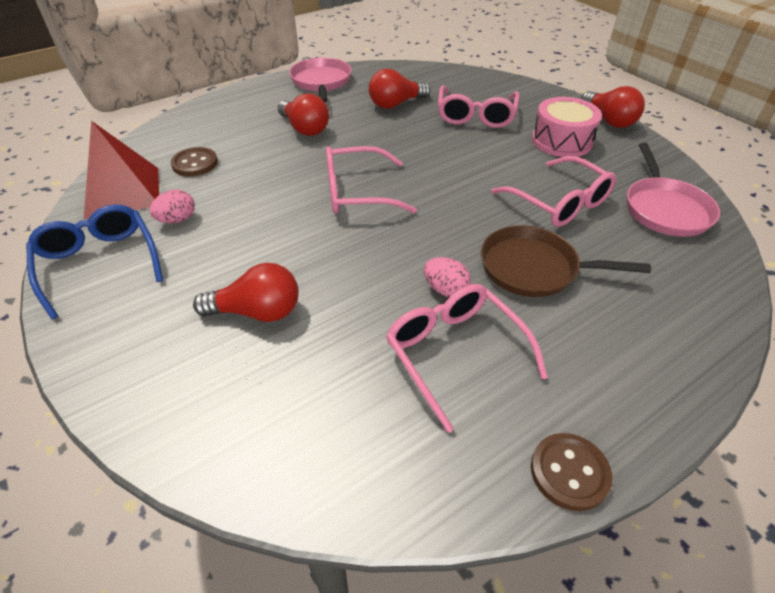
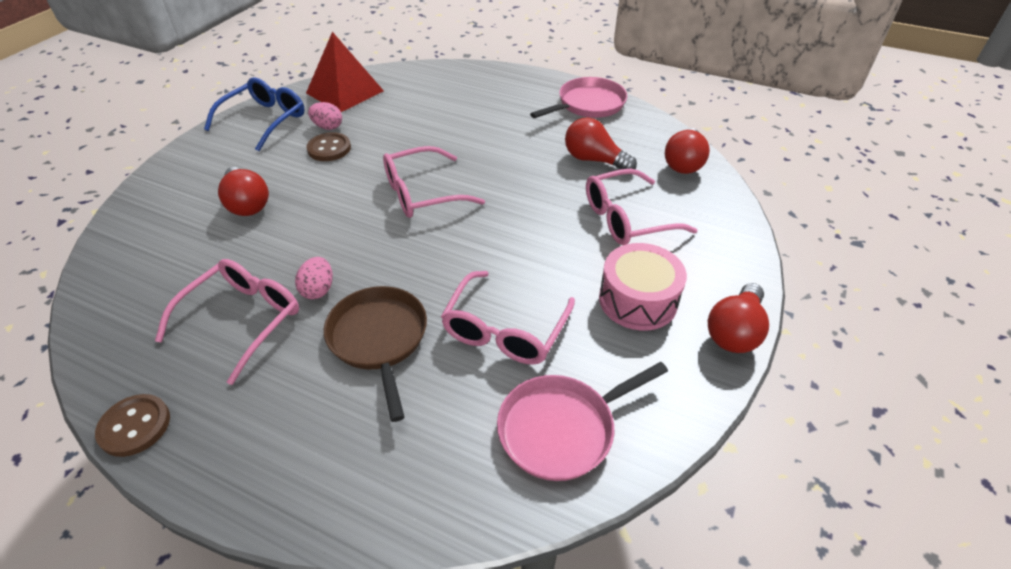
camera: 60 degrees right, 0 degrees up
(195, 163) = (401, 102): brown button -> brown button (329, 148)
(305, 129) = (497, 128): red light bulb -> red light bulb (683, 163)
(357, 192) = (422, 193): pink glasses -> pink glasses turned 75 degrees counterclockwise

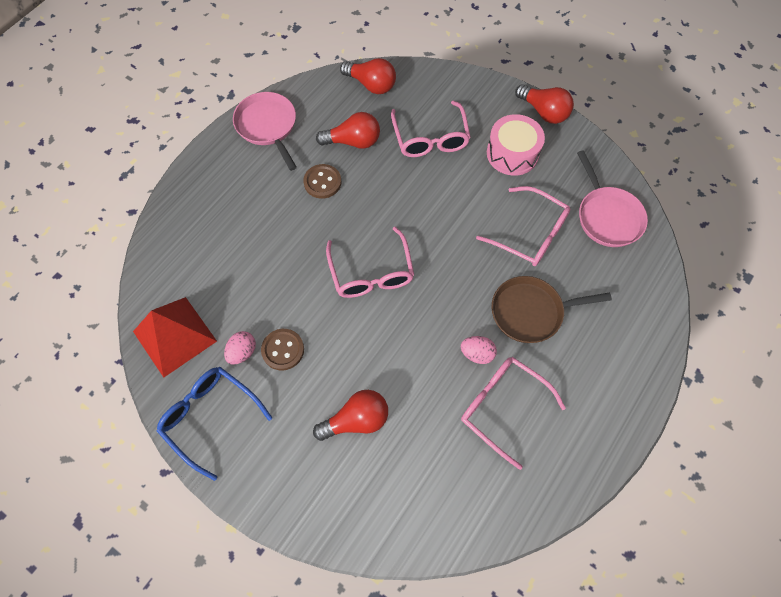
camera: 80 degrees left, 20 degrees up
(135, 426) = (593, 469): brown button -> brown button (322, 182)
(594, 160) = (353, 141): red light bulb -> red light bulb turned 135 degrees counterclockwise

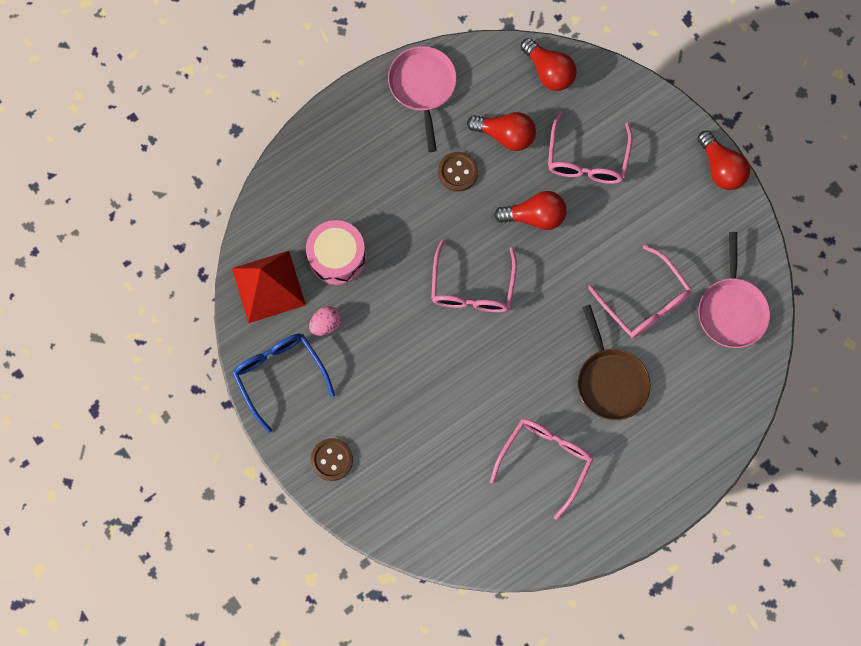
camera: 20 degrees right, 10 degrees up
(283, 350) = (363, 335): brown button -> brown button (332, 459)
(356, 420) = (408, 424): red light bulb -> red light bulb (534, 216)
(477, 354) = (542, 403): pink egg -> none
(502, 407) = (545, 460): pink glasses -> pink glasses turned 60 degrees clockwise
(512, 153) = (665, 206): pink drum -> pink drum (337, 257)
(531, 312) = (610, 381): brown pan -> brown pan turned 120 degrees counterclockwise

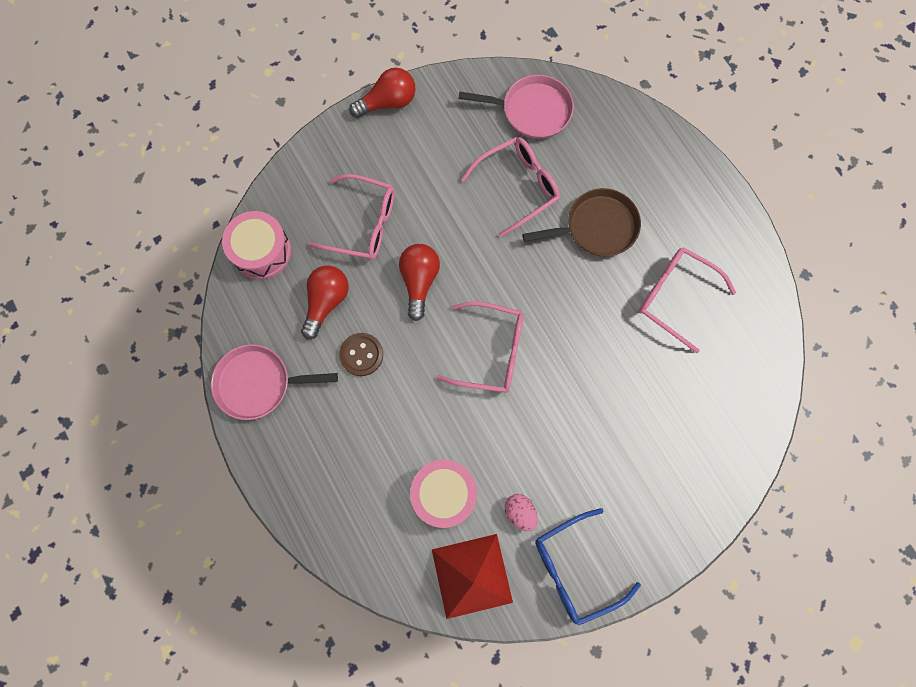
camera: 85 degrees left, 0 degrees up
(332, 459) = (670, 516): brown button -> none
(548, 72) = (261, 251): red light bulb -> pink drum

